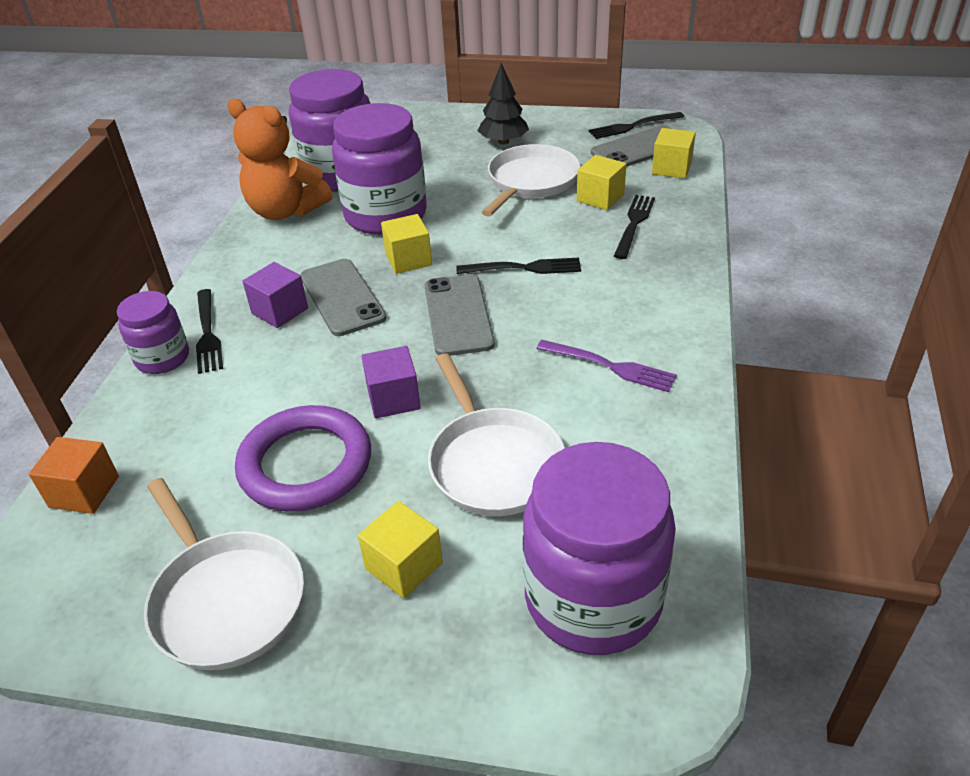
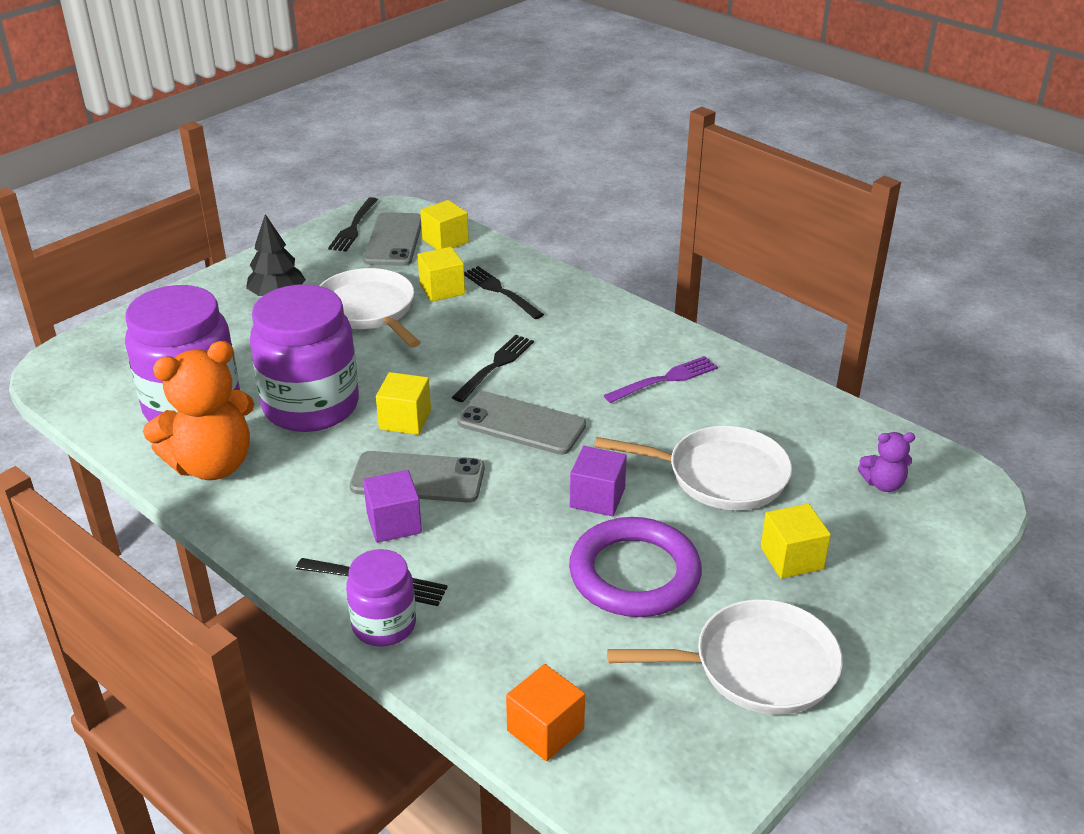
camera: 60 degrees left, 5 degrees down
(593, 599) = (883, 484): purple jar -> purple teddy bear

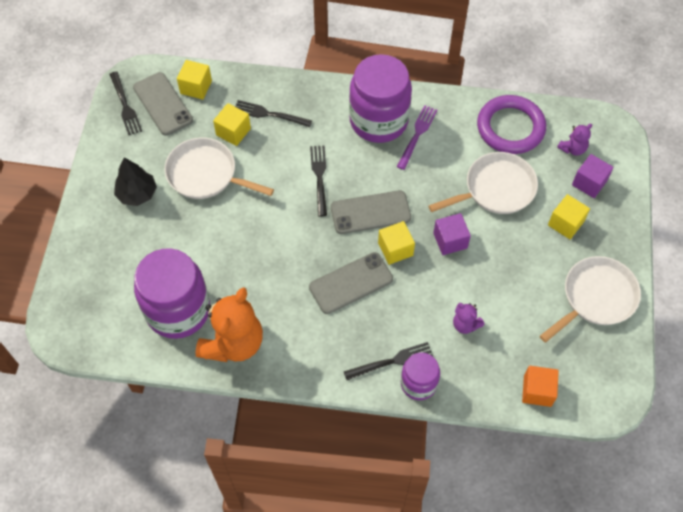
camera: 35 degrees left, 25 degrees up
(311, 406) = (245, 268): purple jar -> purple jar (378, 120)
(394, 523) = (366, 320): purple cube -> purple cube (589, 183)
(405, 420) = (307, 247): yellow cube -> yellow cube (395, 249)
(521, 595) = (465, 324): none -> purple teddy bear
(634, 574) = (505, 278): purple ring -> purple ring (510, 127)

